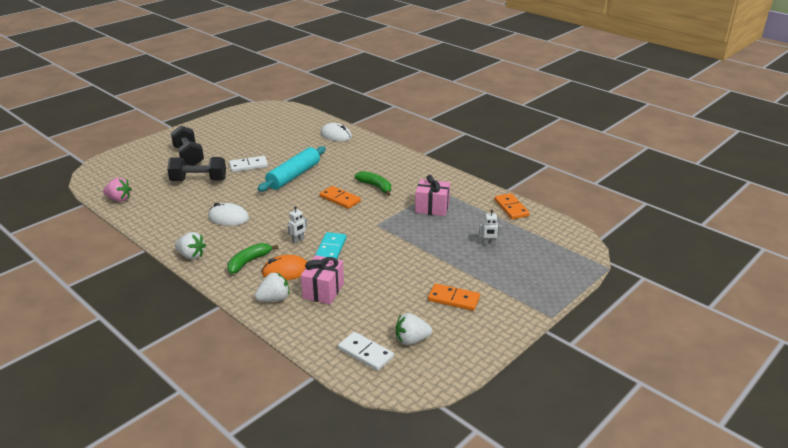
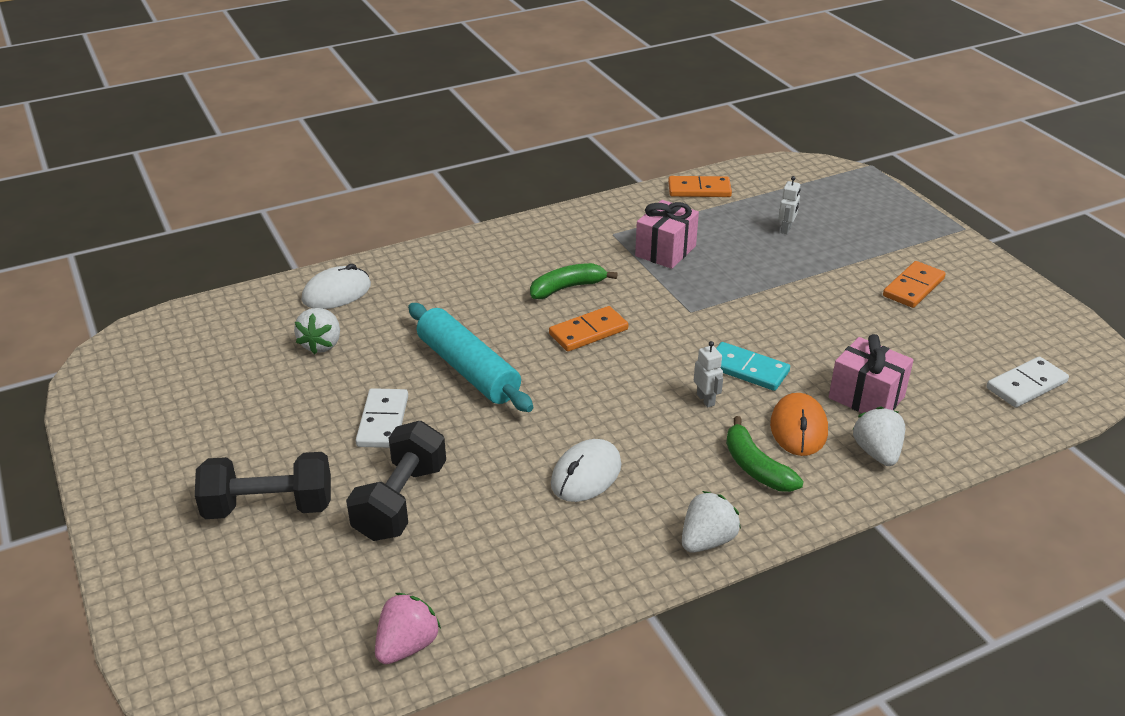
camera: 70 degrees left, 5 degrees up
(411, 340) = (1001, 341): white strawberry -> white strawberry (321, 344)

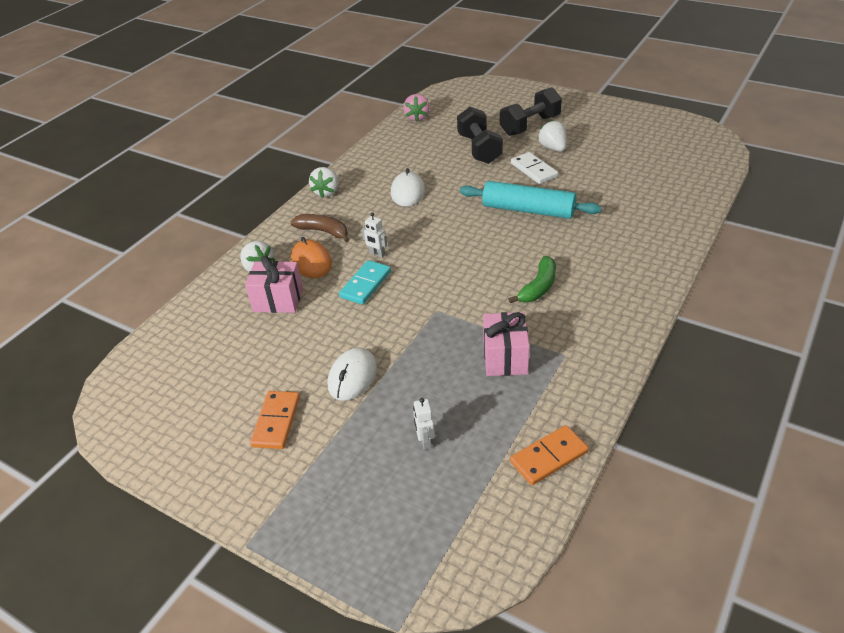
camera: 150 degrees right, 5 degrees up
(321, 344) = (624, 186): white strawberry -> white strawberry (553, 148)
(336, 293) = (670, 214): white mouse -> white mouse (352, 376)
(588, 332) = (487, 263): orange domino -> none
(747, 369) = (366, 284): turquoise domino -> turquoise domino turned 60 degrees counterclockwise
(756, 467) = (323, 231): green banana -> brown banana
(1026, 385) = (166, 360): white domino -> none

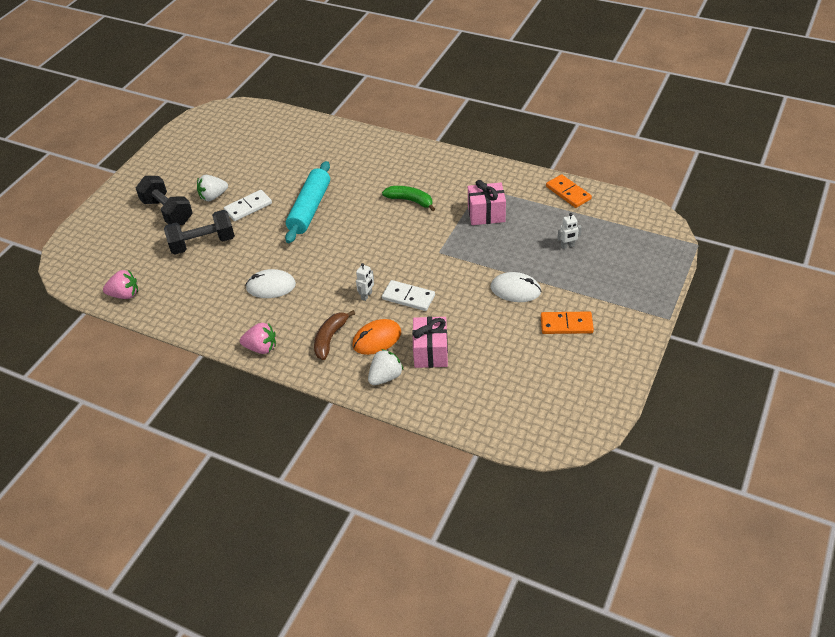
camera: 95 degrees left, 5 degrees up
(326, 192) = (261, 348): white strawberry -> pink strawberry
(366, 284) = (408, 297): turquoise domino -> white domino

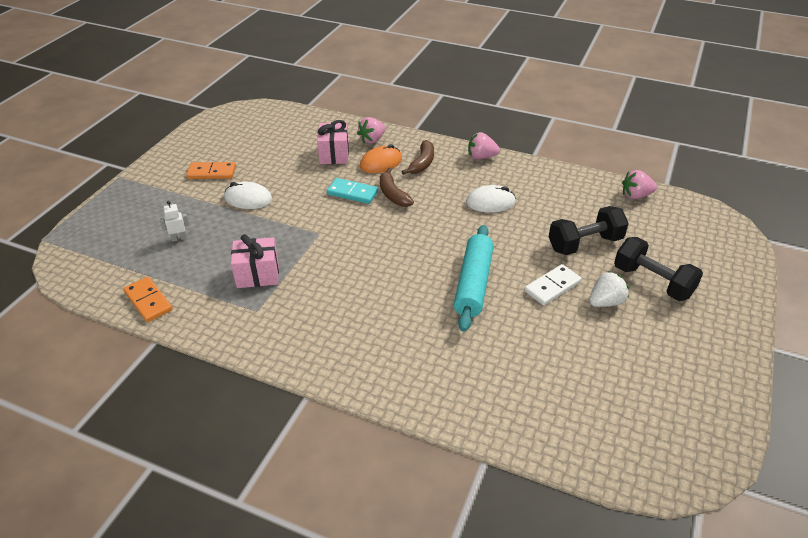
camera: 175 degrees right, 5 degrees down
(367, 295) = (393, 194): white robot -> brown banana
(385, 377) = (372, 140): white strawberry -> pink strawberry
(408, 297) = (352, 193): white domino -> turquoise domino
(410, 201) = (348, 293): green banana -> none

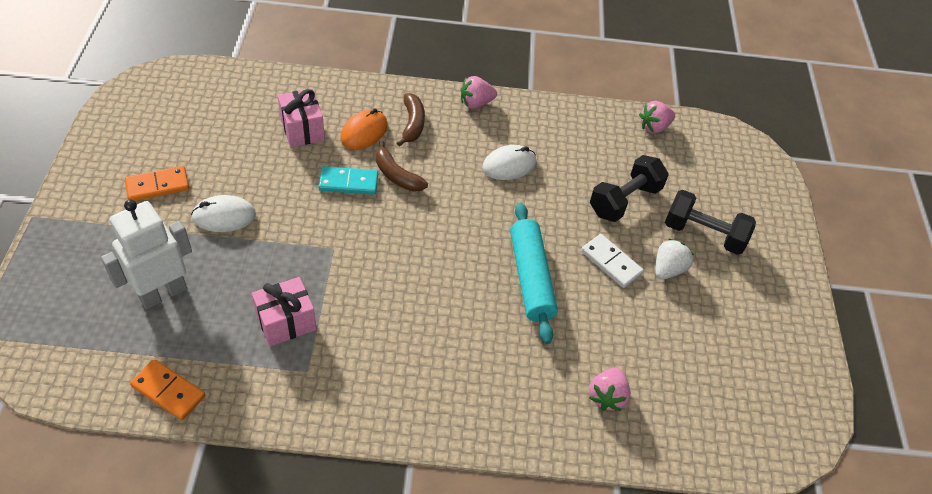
camera: 25 degrees left, 10 degrees up
(179, 238) = (163, 293): white robot -> white robot, size x2.42
(372, 140) = (339, 99): pink strawberry -> pink strawberry (607, 396)
(552, 286) = (611, 262): white domino -> white domino turned 75 degrees counterclockwise

